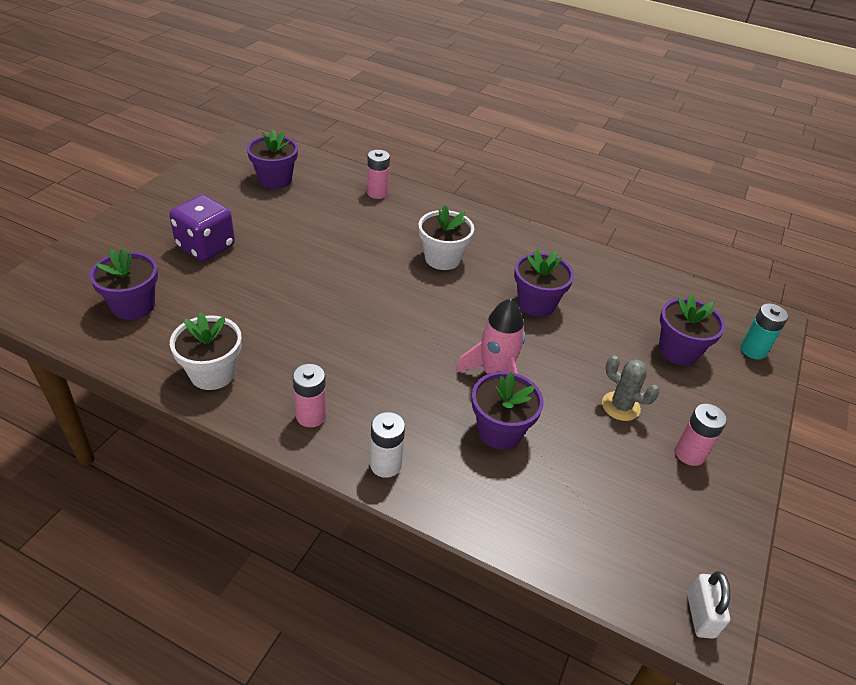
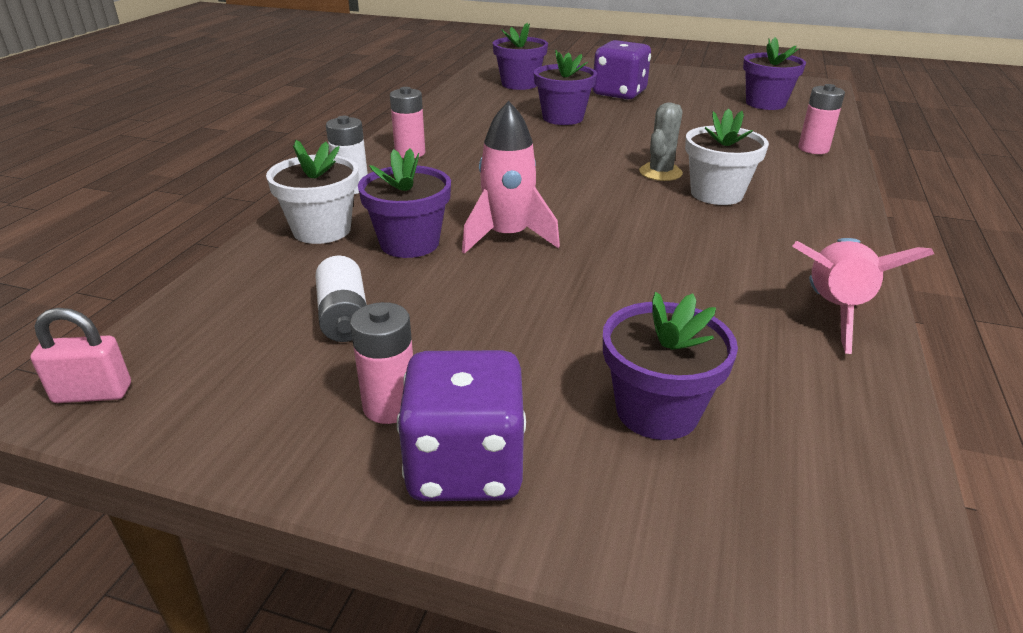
camera: 85 degrees right, 10 degrees down
(212, 373) = (451, 115): white flower pot -> white flower pot (322, 230)
(536, 303) = (677, 262): purple flower pot -> purple flower pot (563, 118)
(589, 264) = (834, 310): none -> pink rocket
(602, 473) = (344, 317): none -> white battery
(620, 406) = (480, 336): grey cactus -> grey cactus (660, 172)
(700, 615) = (93, 393): white padlock -> pink padlock
(729, 427) = (465, 467): none -> purple dice
(753, 350) = (736, 542): turquoise battery -> none

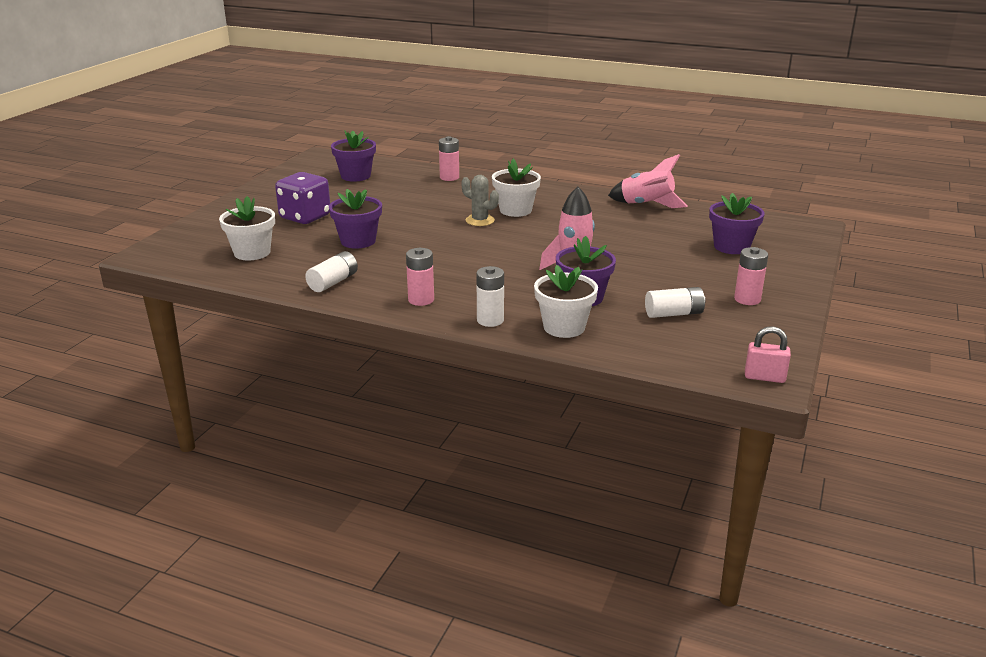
camera: 85 degrees left, 5 degrees down
(93, 393) = (764, 377): pink padlock -> pink padlock turned 75 degrees counterclockwise
(454, 116) = (333, 282): none -> white battery
(465, 467) = (780, 284): purple dice -> none
(519, 84) = (252, 253): purple flower pot -> white flower pot

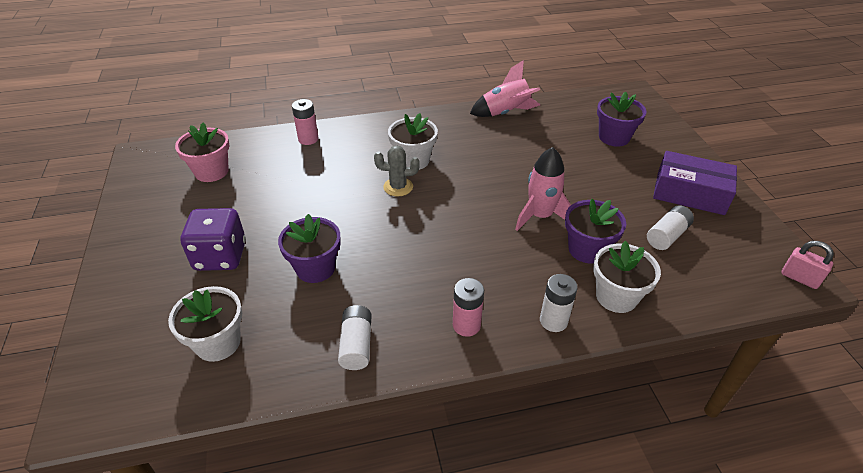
camera: 35 degrees left, 15 degrees up
(355, 176) = (211, 171): purple flower pot -> pink flower pot
(747, 299) = (690, 193): pink battery -> purple box
(764, 377) = (799, 278): pink padlock -> pink padlock turned 60 degrees clockwise

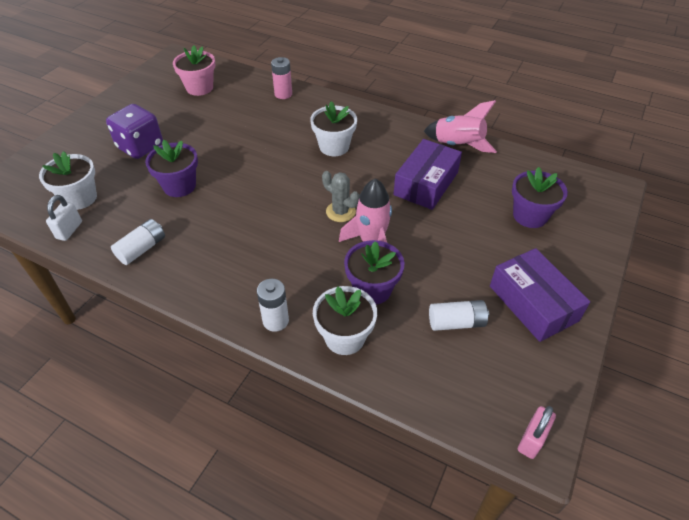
camera: 40 degrees right, 5 degrees up
(250, 379) = (69, 230): none -> white padlock
(398, 187) = (298, 161): grey cactus -> grey cactus (340, 212)
(466, 325) = (217, 282): pink battery -> none
(520, 152) = (426, 183): none -> purple box
(799, 278) = (531, 440): pink padlock -> pink padlock turned 45 degrees clockwise

